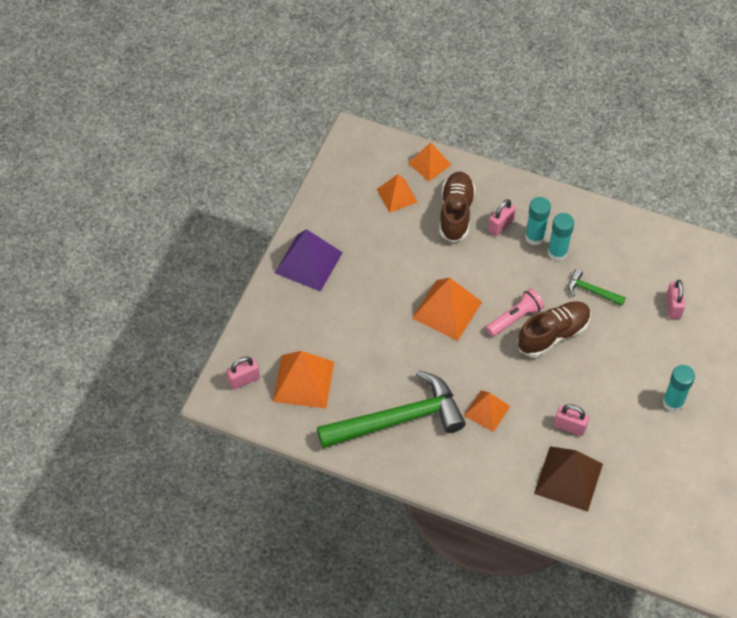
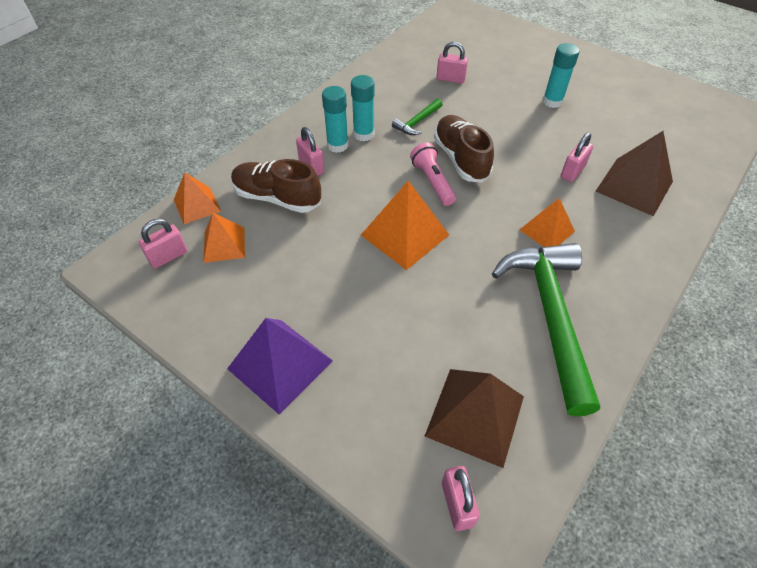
camera: 75 degrees left, 5 degrees down
(303, 381) = (475, 416): orange pyramid -> brown pyramid
(374, 166) = (168, 256): none -> pink padlock

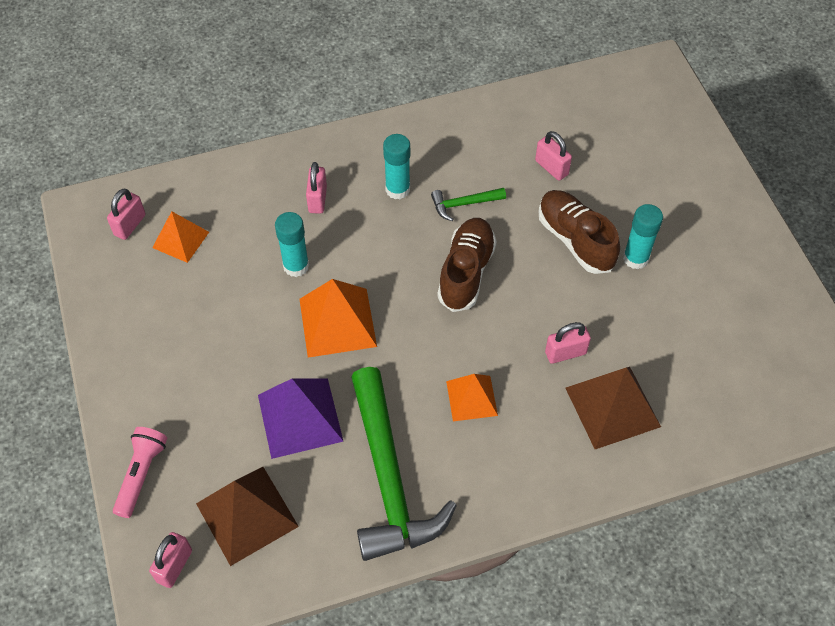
camera: 35 degrees right, 5 degrees up
(168, 256) = (130, 225): pink padlock -> pink padlock turned 60 degrees counterclockwise
(197, 205) = (188, 185): orange pyramid -> none
(277, 198) = (260, 217): brown shoe -> brown shoe (575, 240)
(280, 364) = (140, 376): purple pyramid -> purple pyramid (299, 417)
(337, 145) = (361, 188): turquoise glue stick -> turquoise glue stick (296, 266)
(432, 182) = (414, 282): pink flashlight -> pink flashlight (141, 474)
(550, 316) = (389, 478): green hammer -> green hammer turned 135 degrees clockwise

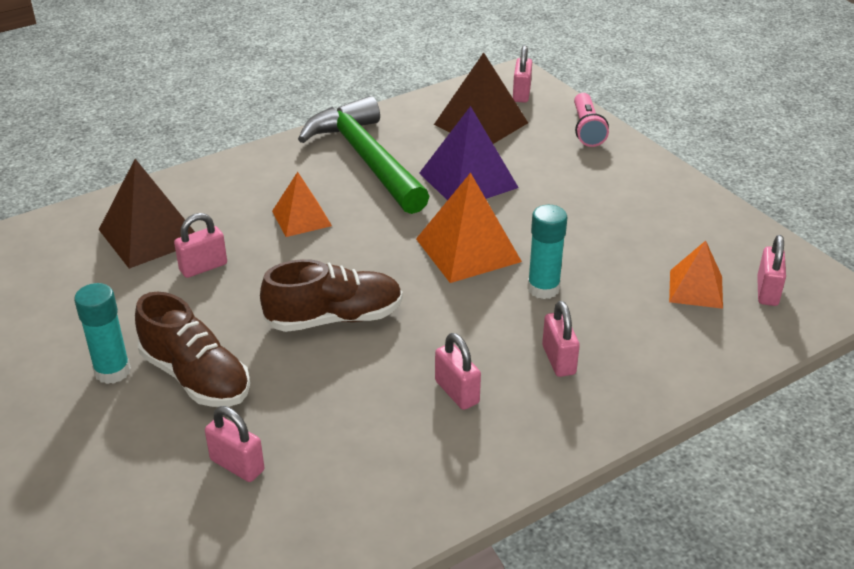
camera: 165 degrees right, 20 degrees down
(397, 189) = (457, 392): turquoise glue stick -> pink padlock
(464, 204) = (358, 391): green hammer -> none
(466, 272) = (335, 318): brown shoe -> brown shoe turned 105 degrees counterclockwise

